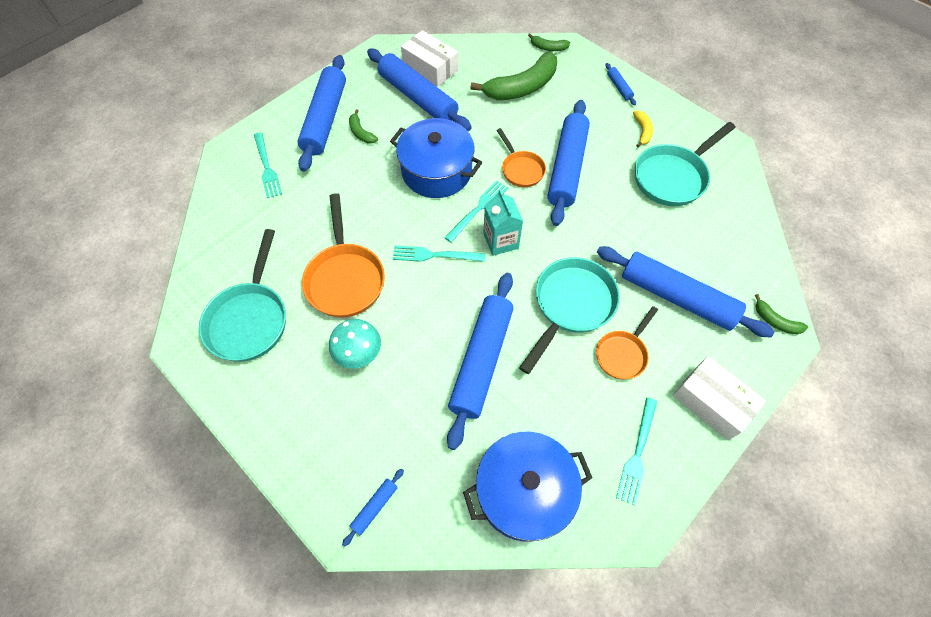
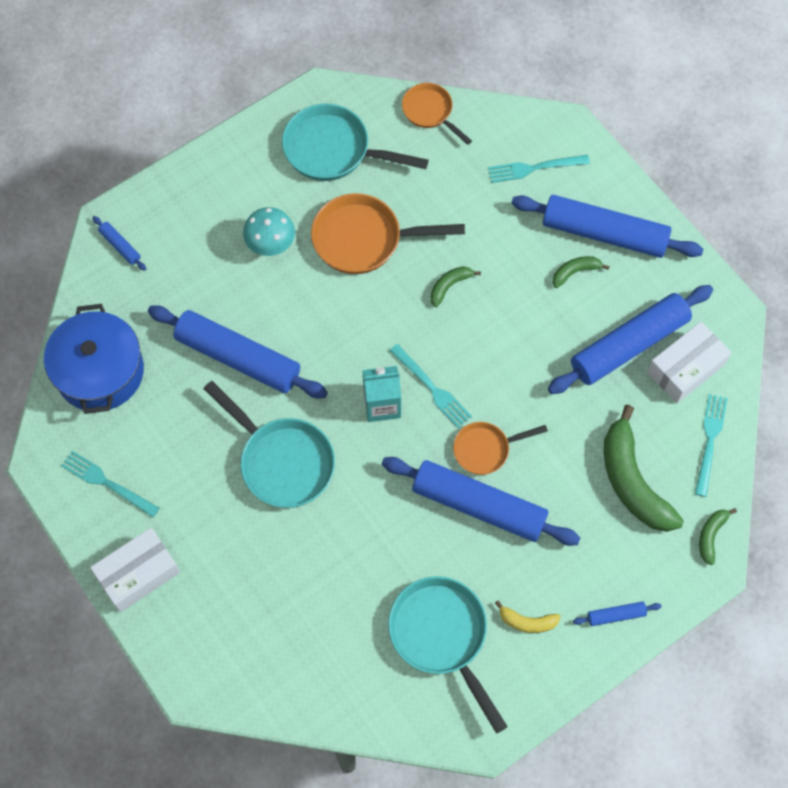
camera: 100 degrees right, 5 degrees up
(434, 255) = (376, 330): turquoise fork -> turquoise fork (710, 440)
(436, 171) = (498, 350): blue pot -> none
(622, 354) = (213, 499): orange pan -> orange pan (430, 112)
(676, 297) = (267, 580): blue rolling pin -> none
(775, 321) = (212, 682): green banana -> green banana (449, 286)

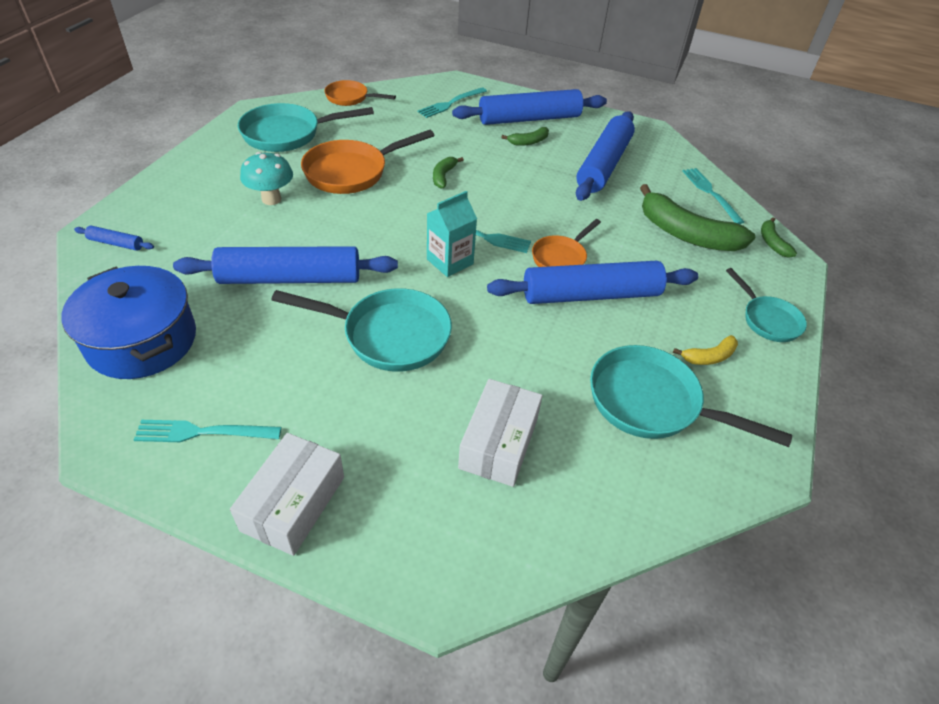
camera: 35 degrees left, 20 degrees down
(575, 272) = (529, 142): green banana -> green banana turned 150 degrees counterclockwise
(616, 615) = (767, 320): blue rolling pin -> turquoise pan
(686, 368) = (653, 164): white box -> white box (499, 443)

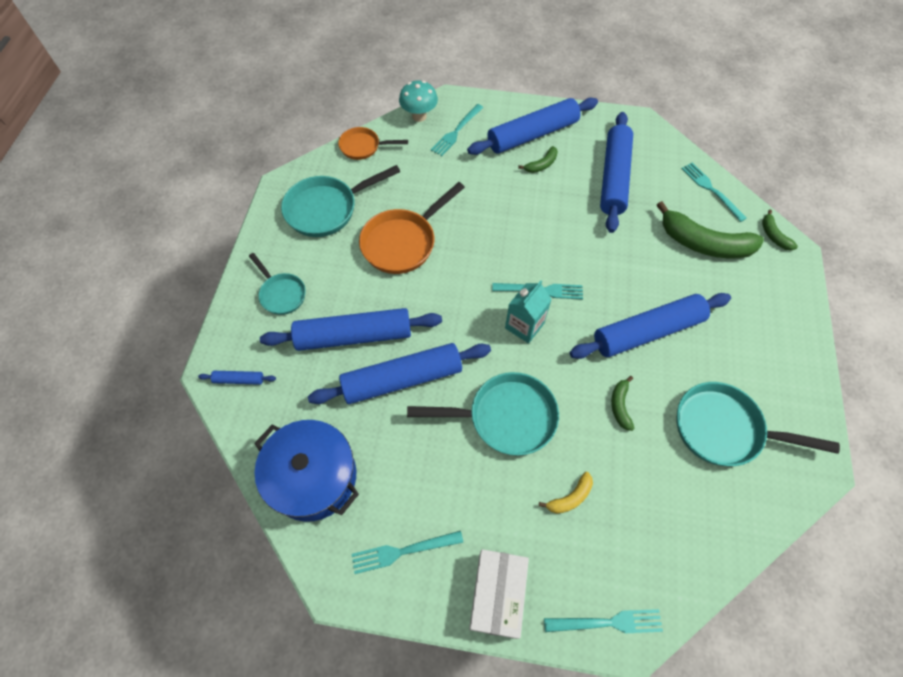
camera: 10 degrees left, 15 degrees up
(258, 233) = (354, 336): none -> blue rolling pin
(271, 199) = (347, 293): turquoise mushroom -> turquoise mushroom (419, 116)
(422, 568) = (608, 622): none -> turquoise fork
(443, 176) = (483, 227): green banana -> green banana (620, 406)
(499, 443) = (625, 498): white box -> none
(561, 257) = (611, 297): orange pan -> none
(709, 357) = (754, 372): yellow banana -> yellow banana (570, 497)
(767, 320) = (788, 321): turquoise pan -> turquoise pan (281, 294)

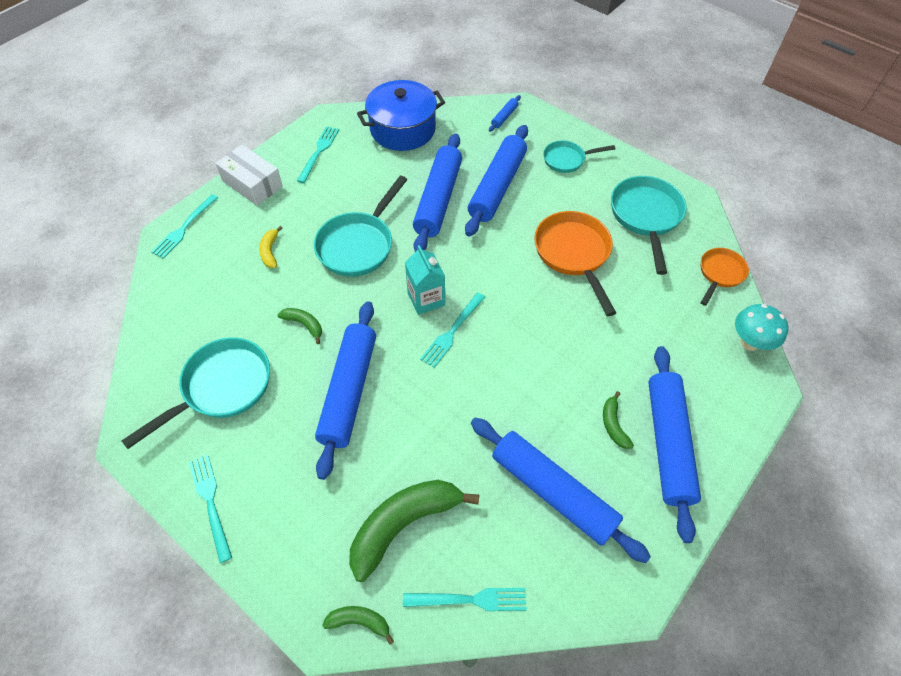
camera: 120 degrees right, 5 degrees down
(456, 132) = (707, 366): turquoise fork -> turquoise fork (210, 502)

